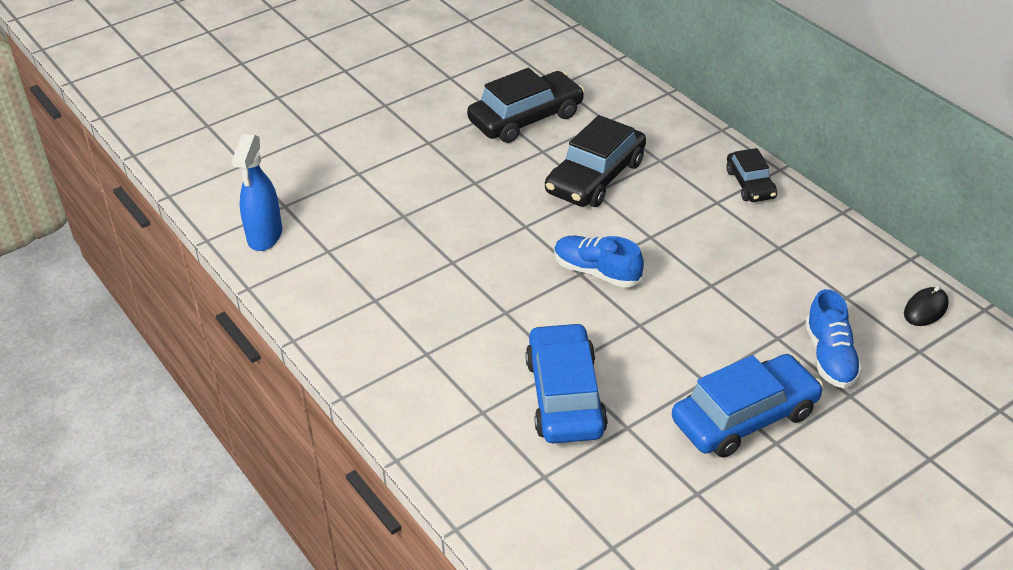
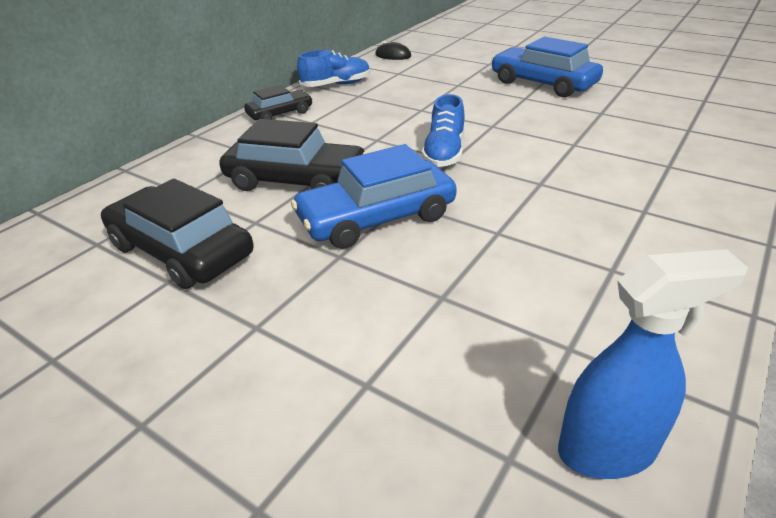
camera: 110 degrees left, 5 degrees down
(565, 396) = (604, 137): blue car -> blue car (376, 218)
(830, 357) = (461, 71): blue shoe -> blue shoe (336, 85)

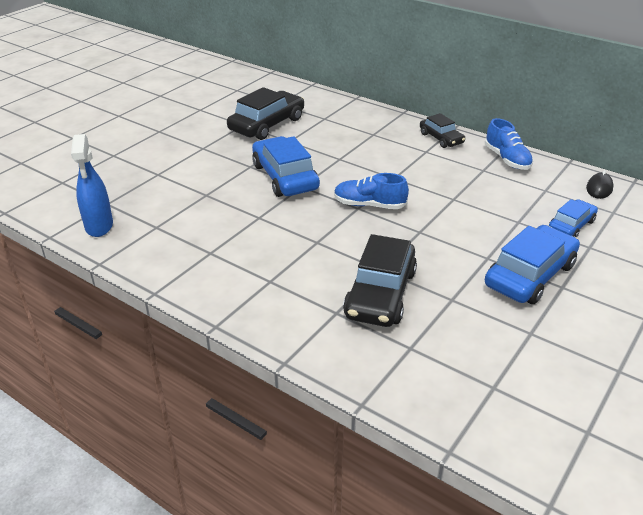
camera: 90 degrees right, 0 degrees up
(296, 180) = (335, 150): black car -> black car (380, 293)
(458, 67) = (571, 225): none -> blue car

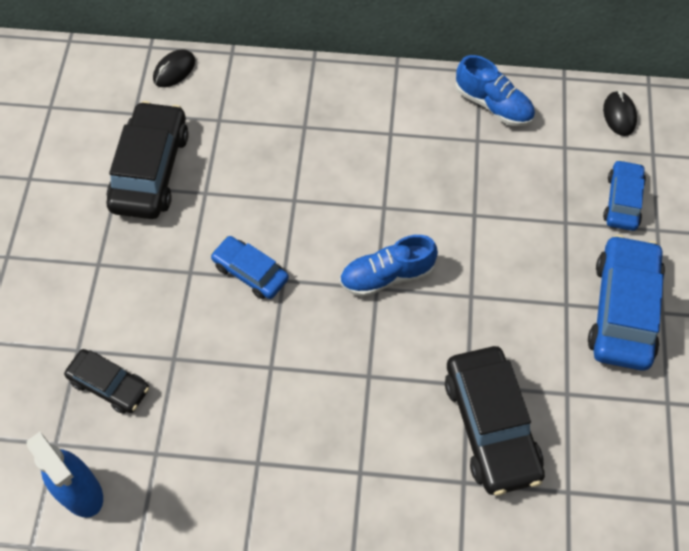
camera: 30 degrees left, 25 degrees up
(285, 177) = (250, 272): blue car -> blue car, size x0.58
(316, 95) = (174, 70): none -> black mouse
(441, 138) = (393, 97): black car -> black car (109, 385)

